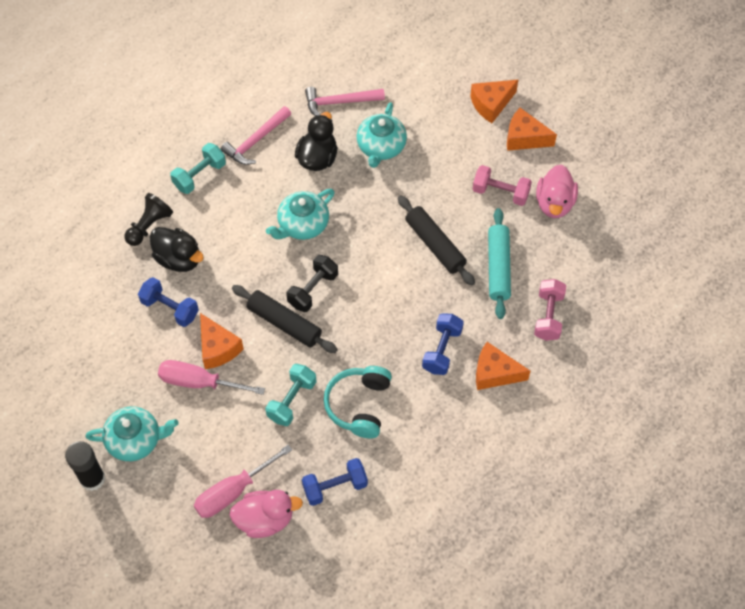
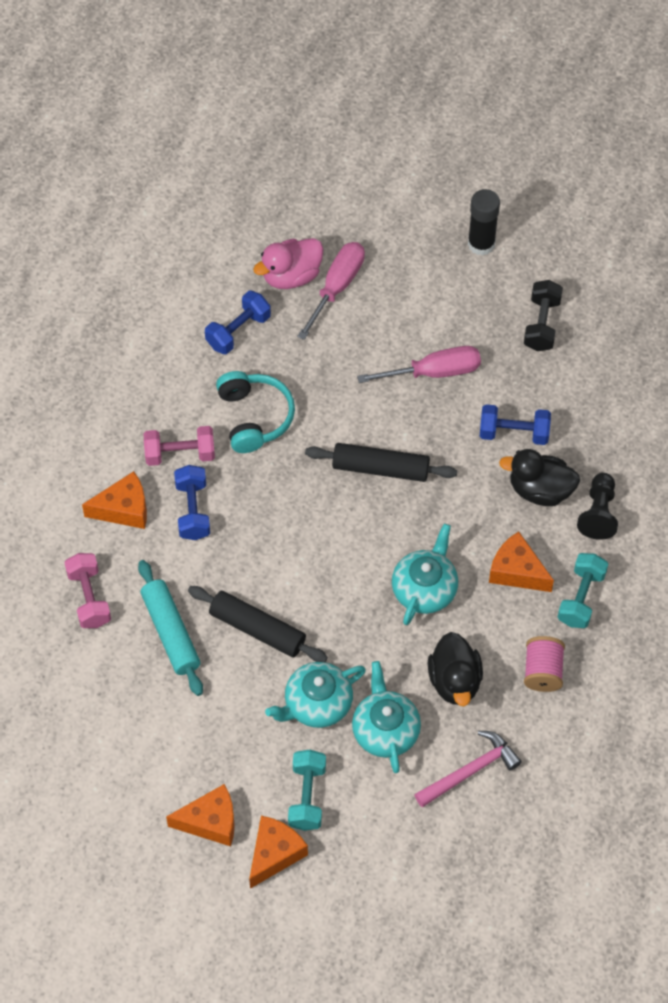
camera: 155 degrees right, 0 degrees up
(135, 440) = (463, 293): turquoise teapot -> turquoise teapot (317, 704)
(218, 348) = (436, 413): orange cheese -> orange cheese (517, 571)
(255, 141) = (542, 671): pink hammer -> pink spool
(292, 400) = (327, 393): turquoise dumbbell -> turquoise dumbbell (307, 796)
(313, 290) = (370, 518): black dumbbell -> black dumbbell (541, 324)
(500, 192) = (208, 731): pink dumbbell -> pink dumbbell (180, 454)
(554, 203) = (136, 744): pink duck -> none

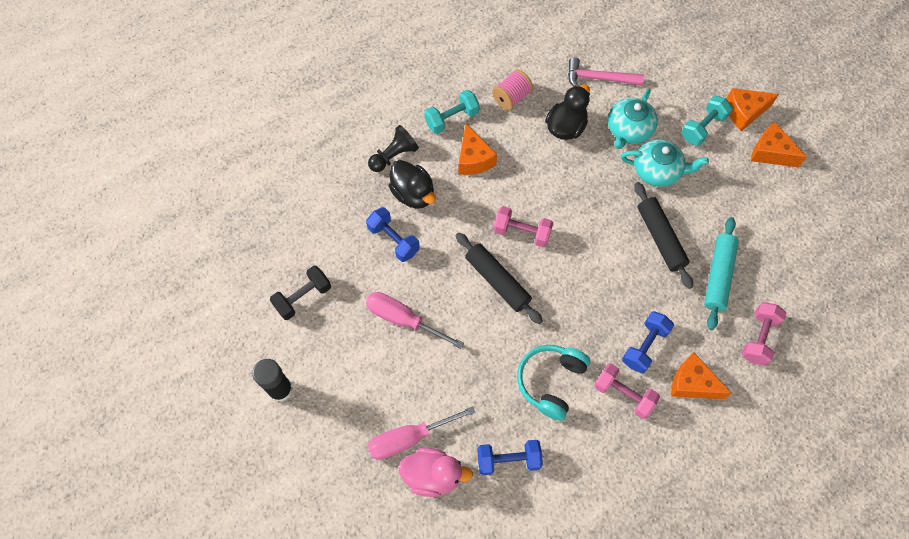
camera: 140 degrees left, 5 degrees up
(399, 532) = (522, 232): none -> pink dumbbell
(425, 589) = (537, 188): turquoise teapot -> none

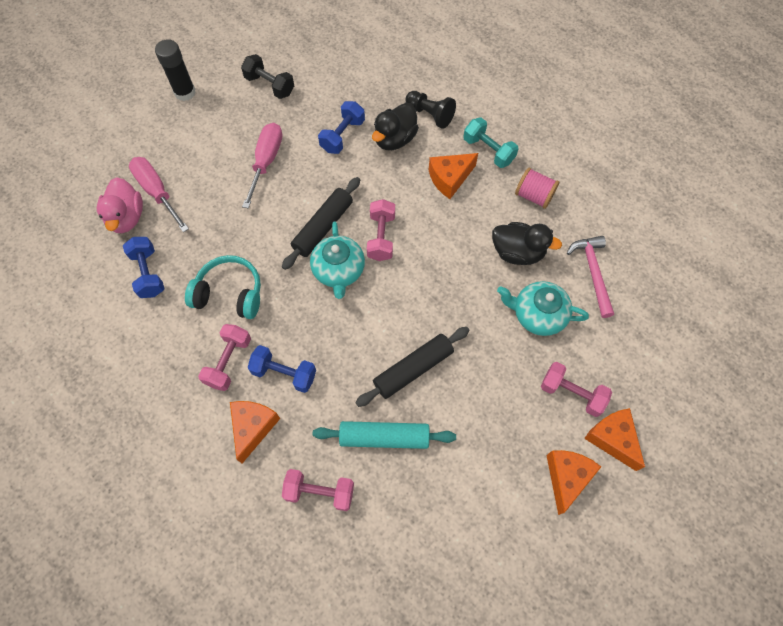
camera: 75 degrees right, 0 degrees up
(657, 171) = (496, 353): turquoise teapot -> turquoise teapot (338, 270)
(703, 127) = (571, 393): turquoise dumbbell -> pink dumbbell

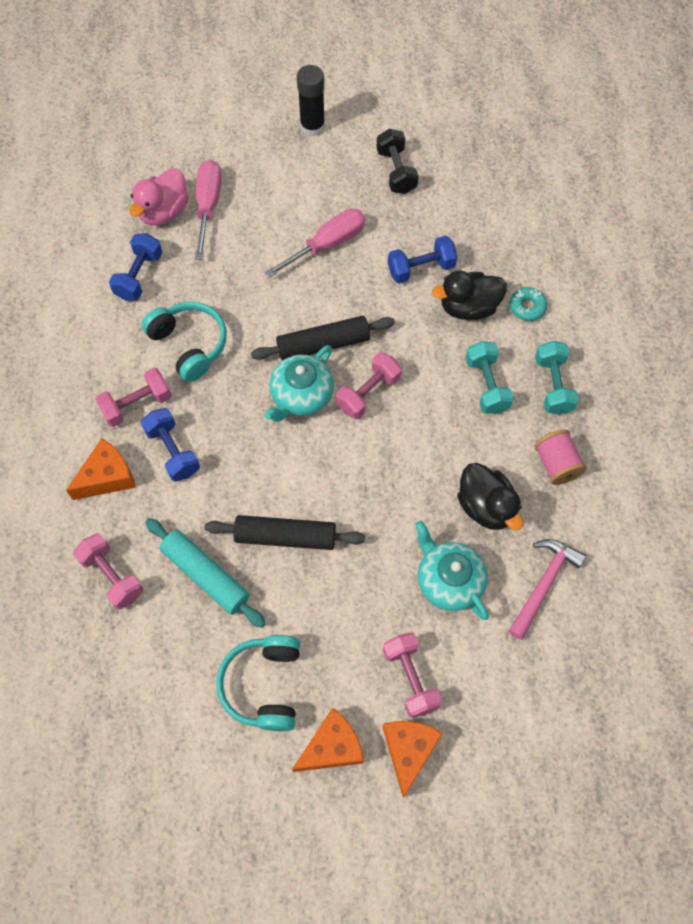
camera: 40 degrees right, 0 degrees up
(430, 114) = (527, 307): black pawn -> turquoise donut
(450, 179) = (486, 385): orange cheese -> turquoise dumbbell
(488, 476) = (264, 685): none -> turquoise headphones

